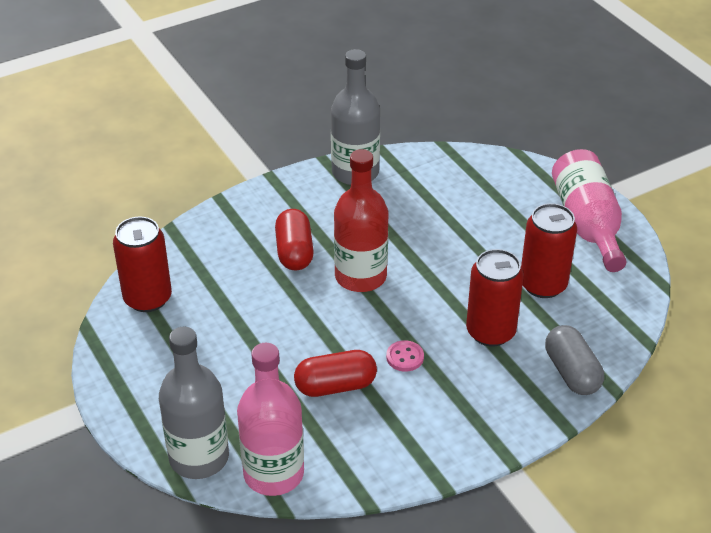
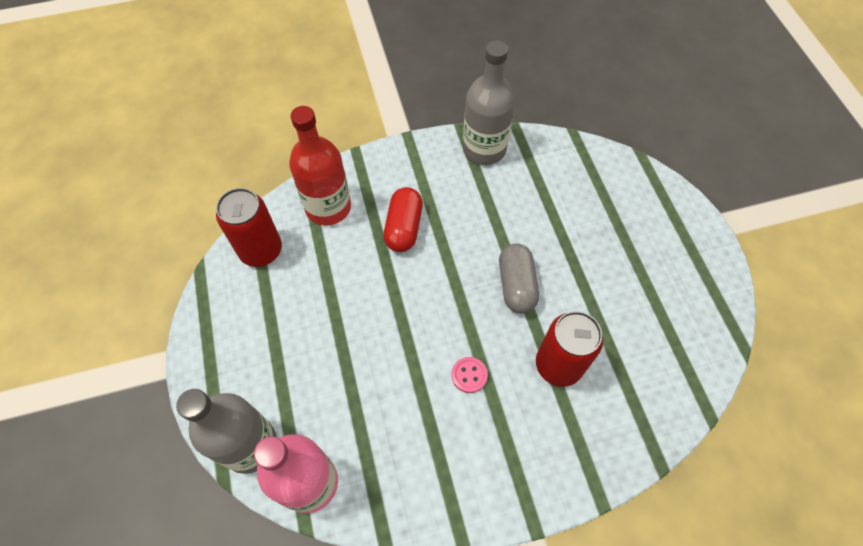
camera: 15 degrees right, 20 degrees up
(335, 386) = (396, 393): red capsule -> none
(360, 276) = (455, 270): red bottle -> red bottle (328, 207)
(543, 285) = (624, 320): red can -> none
(571, 372) = (624, 435): grey capsule -> grey capsule (516, 285)
(587, 223) = (687, 256): pink bottle -> none

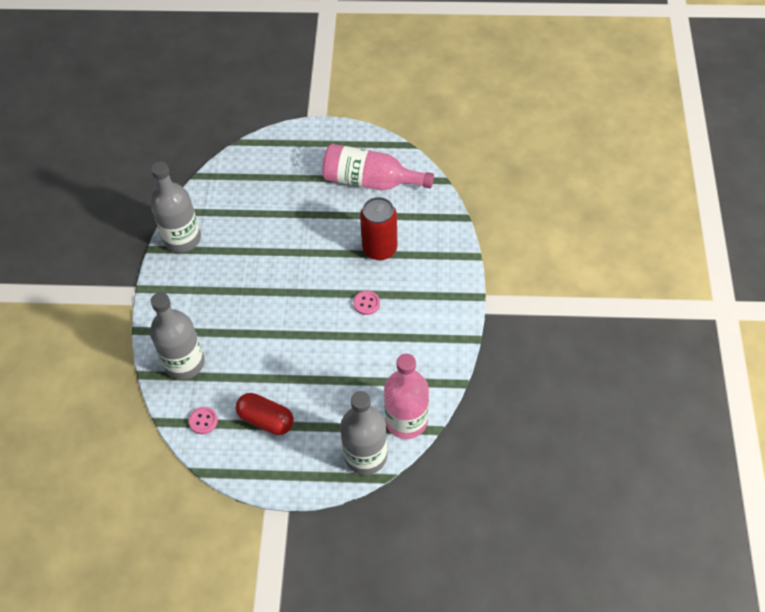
camera: 70 degrees left, 5 degrees down
(261, 250) = (203, 421): red can -> pink button
(328, 207) = (184, 363): red bottle -> grey bottle
(403, 227) = (229, 313): red capsule -> red capsule (266, 420)
(516, 285) = (310, 254): grey capsule -> none
(659, 319) = (370, 181): none -> pink bottle

